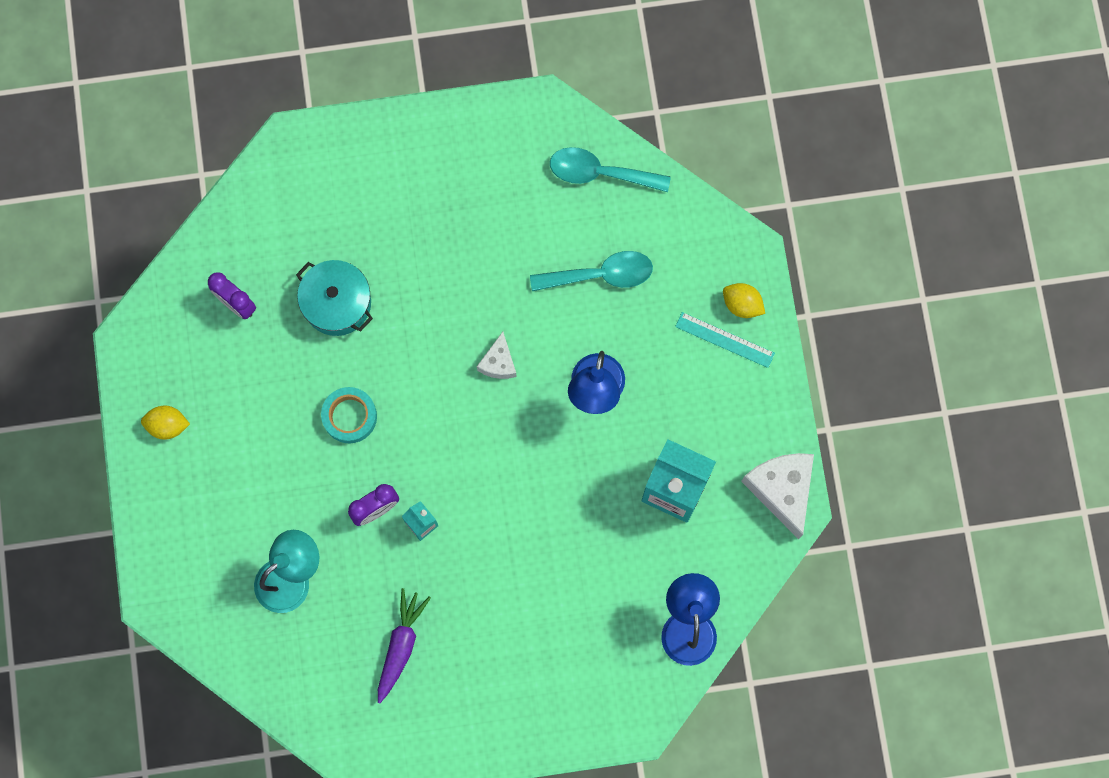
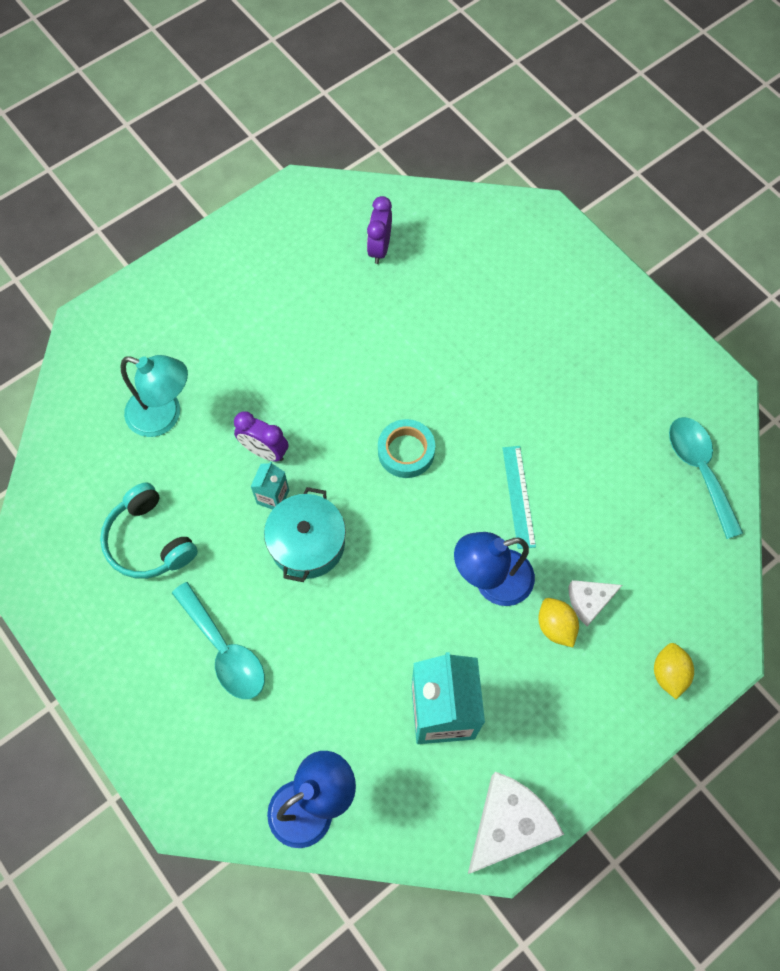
camera: 60 degrees right, 10 degrees down
(168, 425) = (244, 254): yellow lemon -> yellow lemon (555, 626)
(337, 303) = (430, 321): turquoise pot -> turquoise pot (307, 543)
(349, 416) = (336, 385): turquoise tape -> turquoise tape (406, 451)
(401, 645) = (149, 541): purple carrot -> turquoise headphones
(498, 362) = (463, 480): white cheese -> white cheese (589, 602)
(601, 275) = (605, 524): turquoise spoon -> turquoise spoon (224, 650)
(725, 340) = (622, 676): turquoise ruler -> turquoise ruler (518, 496)

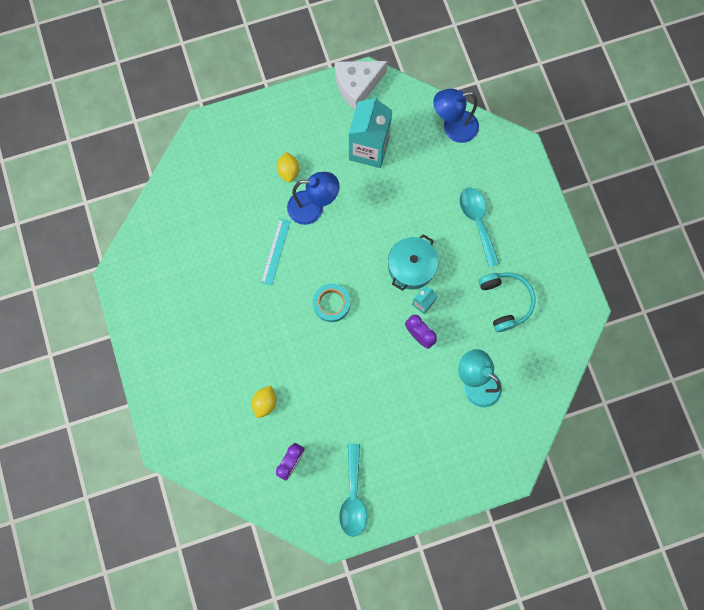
camera: 160 degrees left, 10 degrees up
(589, 602) = (264, 178): white cheese -> none
(668, 673) = (240, 127): yellow lemon -> yellow lemon (265, 402)
(699, 470) = (161, 230): turquoise spoon -> turquoise spoon (353, 496)

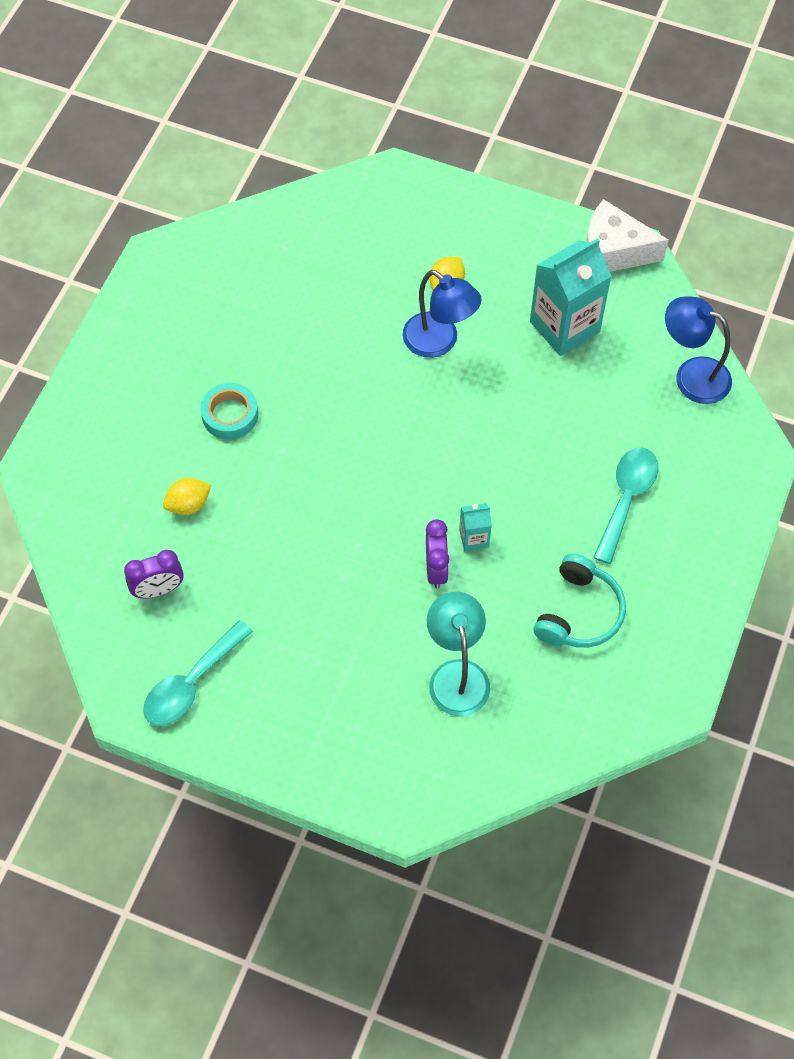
camera: 40 degrees right, 15 degrees down
(275, 251) = (352, 356): turquoise ruler -> none
(331, 304) = (364, 458): turquoise tape -> turquoise tape (230, 415)
(411, 267) = (497, 488): turquoise pot -> none

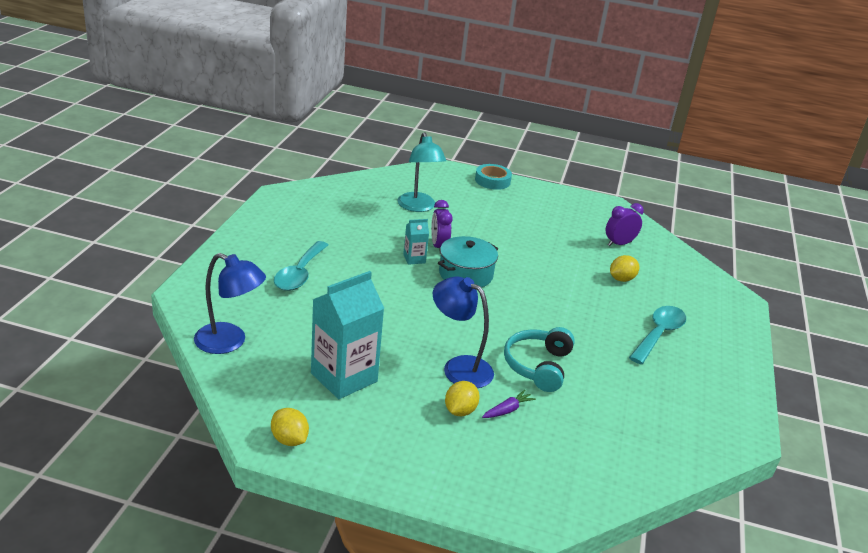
camera: 170 degrees right, 30 degrees down
(191, 683) = (578, 210): turquoise spoon -> turquoise spoon (659, 334)
(230, 415) = (617, 324): turquoise tape -> turquoise tape (492, 181)
(397, 285) = (507, 410): none -> purple carrot
(406, 506) = (465, 274): none -> turquoise pot
(579, 612) = (339, 226): turquoise headphones -> turquoise headphones (538, 366)
(613, 251) = (289, 440): white cheese -> yellow lemon

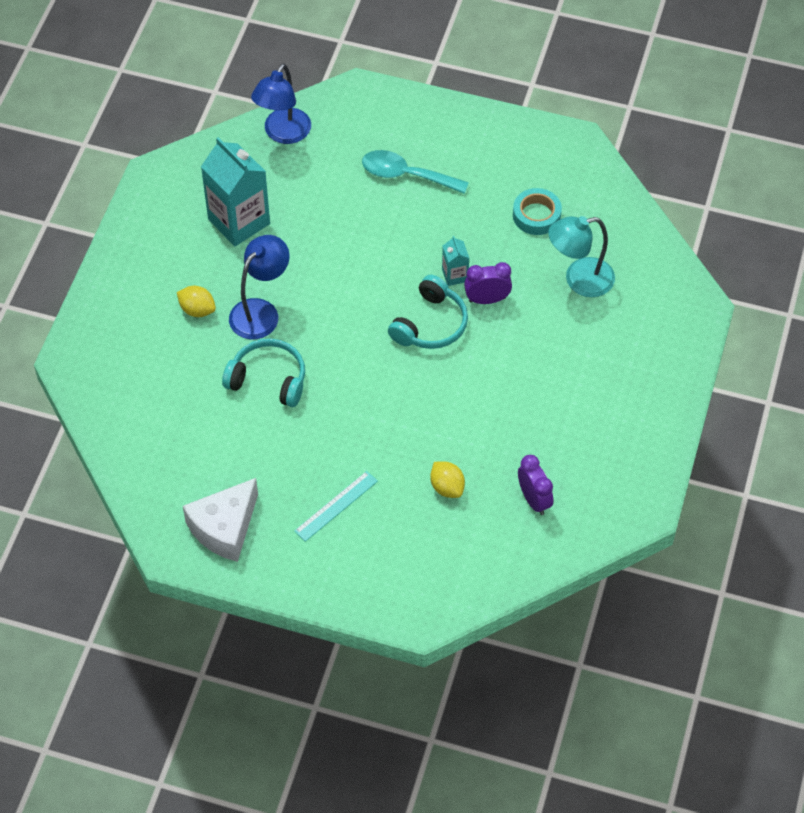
camera: 95 degrees right, 25 degrees up
(289, 440) = (156, 189): yellow lemon -> none
(465, 274) = (430, 324): turquoise pot -> turquoise headphones
(492, 181) = (677, 366): turquoise tape -> turquoise tape (536, 215)
(507, 410) = (200, 348): purple carrot -> none
(659, 334) = (336, 506): turquoise spoon -> turquoise ruler
(707, 400) = (224, 528): none -> white cheese

